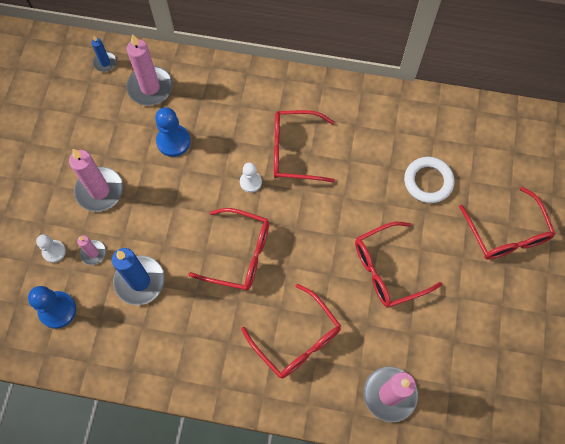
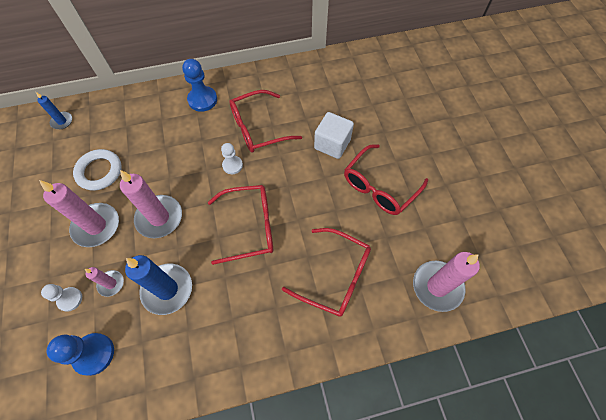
camera: 25 degrees left, 5 degrees down
(150, 87) = (111, 126): pink candle -> pink candle (159, 218)
(173, 141) = (150, 159): blue pawn -> blue pawn (202, 100)
(362, 201) = (332, 144): none -> white cube
(428, 181) = (374, 110): white ring -> white ring (99, 171)
(506, 233) = (453, 124): red glasses -> none

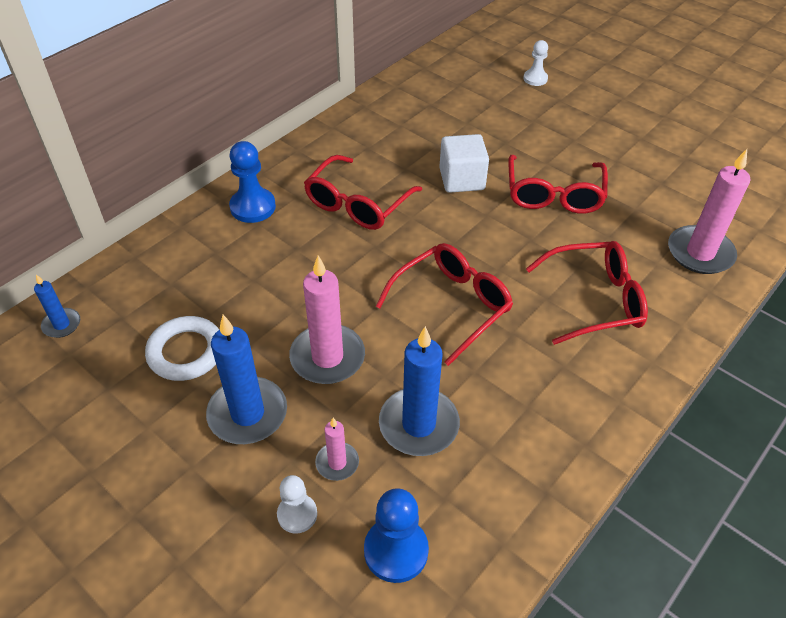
camera: 35 degrees left, 15 degrees down
(96, 226) = (247, 413): pink candle -> blue candle
(232, 165) = (365, 256): white pawn -> white pawn (535, 79)

